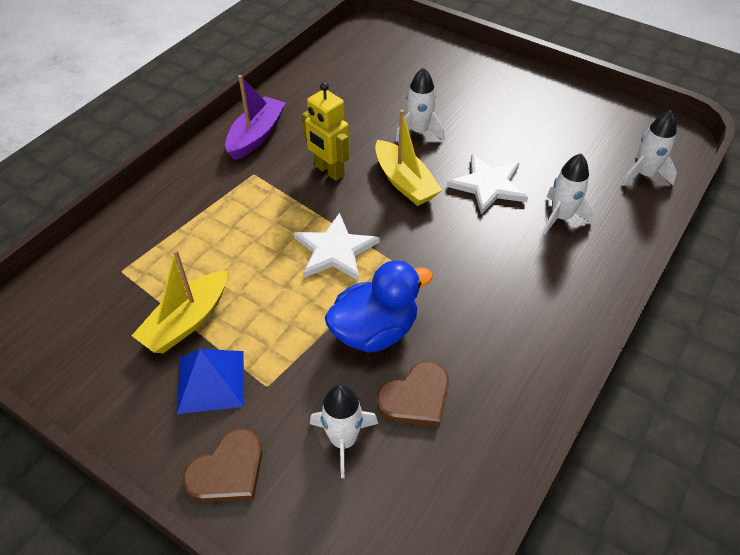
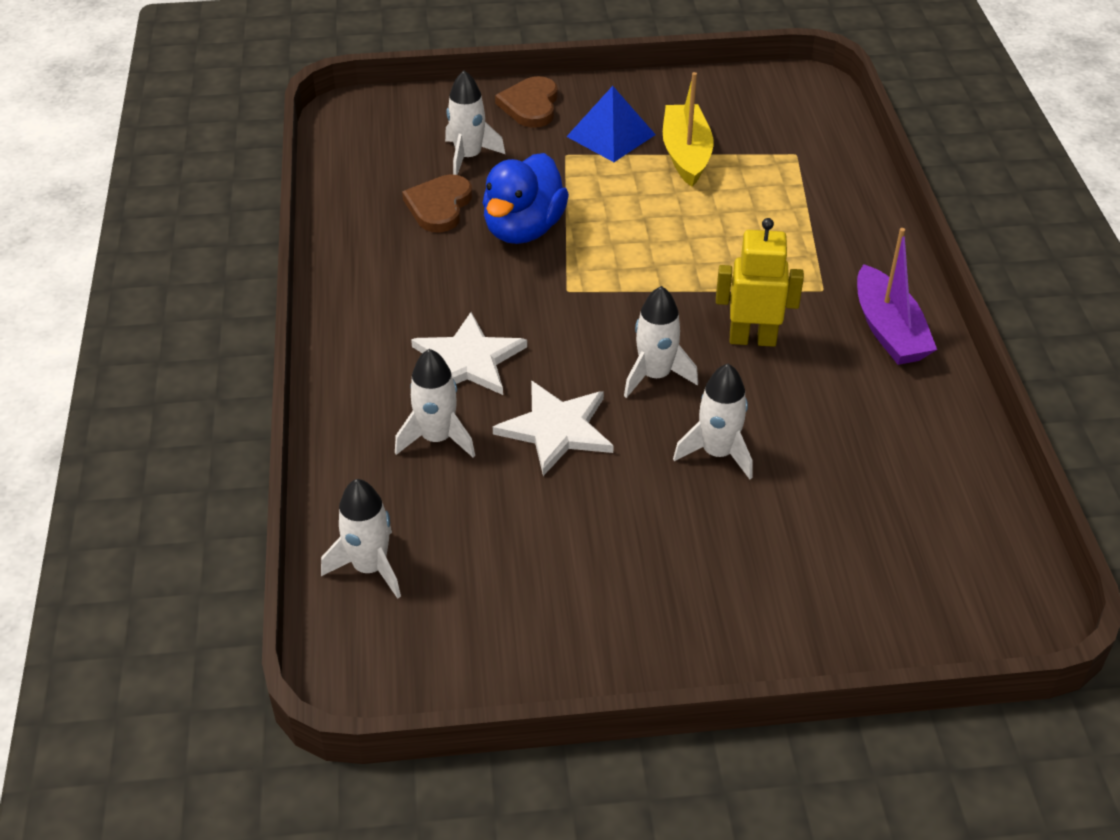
camera: 140 degrees right, 5 degrees down
(335, 250) = (639, 268): white star -> white star (468, 360)
(404, 182) = (655, 375): yellow boat -> white rocket

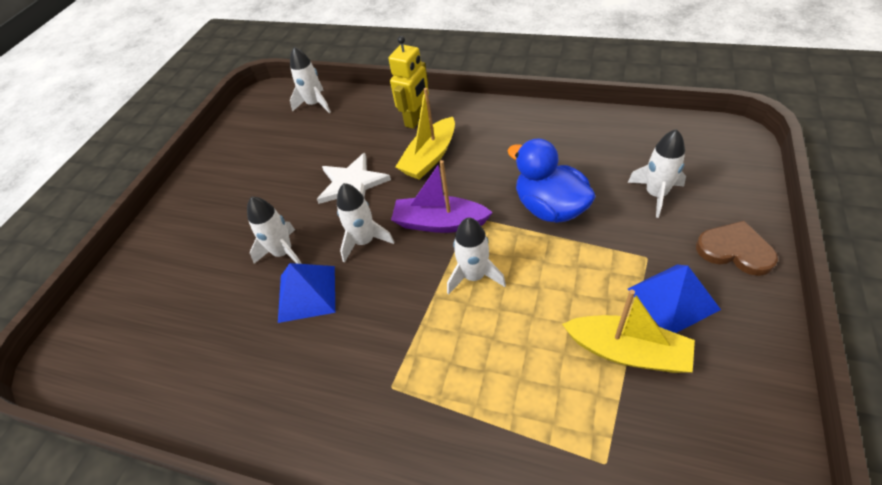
camera: 120 degrees right, 5 degrees up
(437, 438) = (377, 136): white rocket -> white rocket (474, 276)
(439, 206) = (593, 168): brown heart -> none
(468, 360) = (430, 157): white star -> yellow boat
(752, 339) = (365, 310): yellow robot -> yellow robot (416, 119)
(762, 400) = (307, 293): none -> blue pyramid
(888, 330) = (318, 416): purple boat -> purple boat (440, 223)

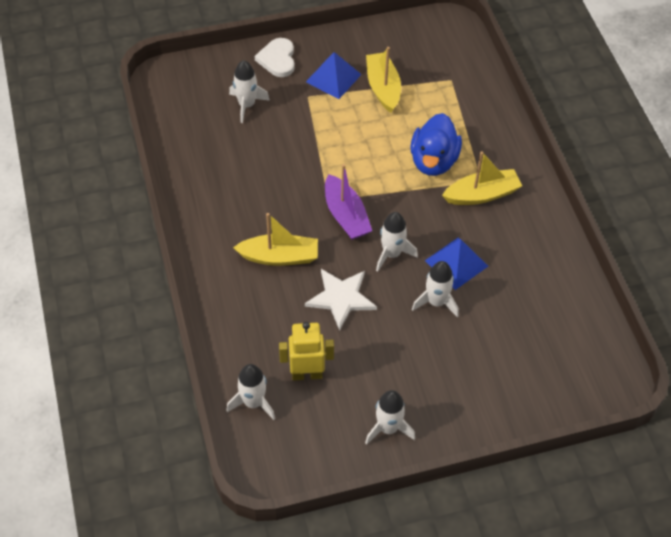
camera: 130 degrees left, 5 degrees up
(370, 374) = (482, 194): none -> yellow boat
(416, 119) = (234, 293): yellow robot -> yellow robot (307, 374)
(474, 276) = (378, 175): white rocket -> white rocket (388, 428)
(550, 208) = (293, 157): blue duck -> blue duck (433, 161)
(735, 250) = (277, 59): brown heart -> white heart

